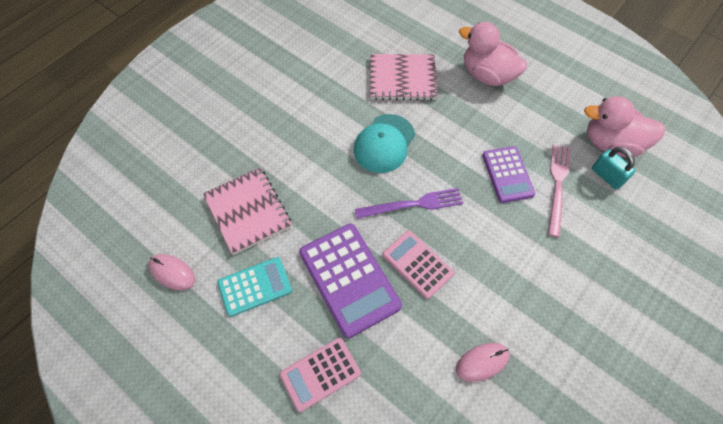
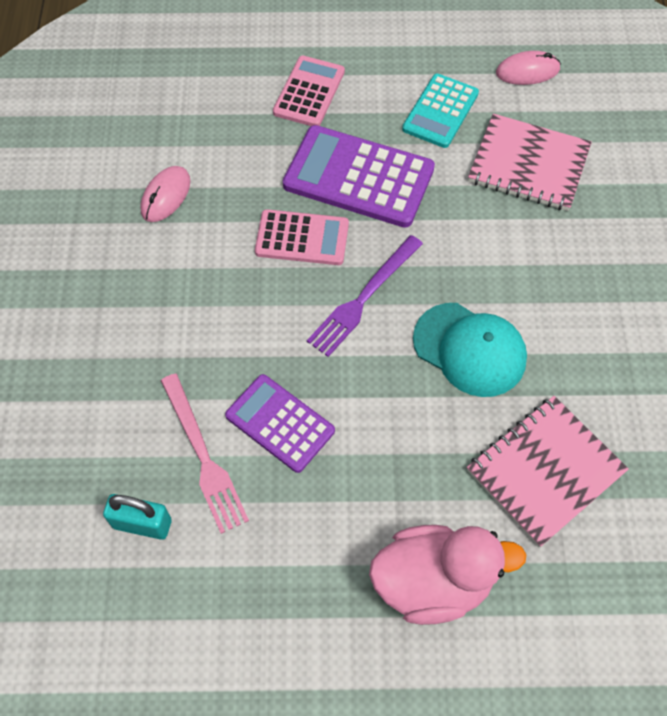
camera: 140 degrees right, 0 degrees up
(384, 143) = (469, 349): turquoise cap -> turquoise cap turned 135 degrees clockwise
(611, 143) = (163, 591): pink duck -> none

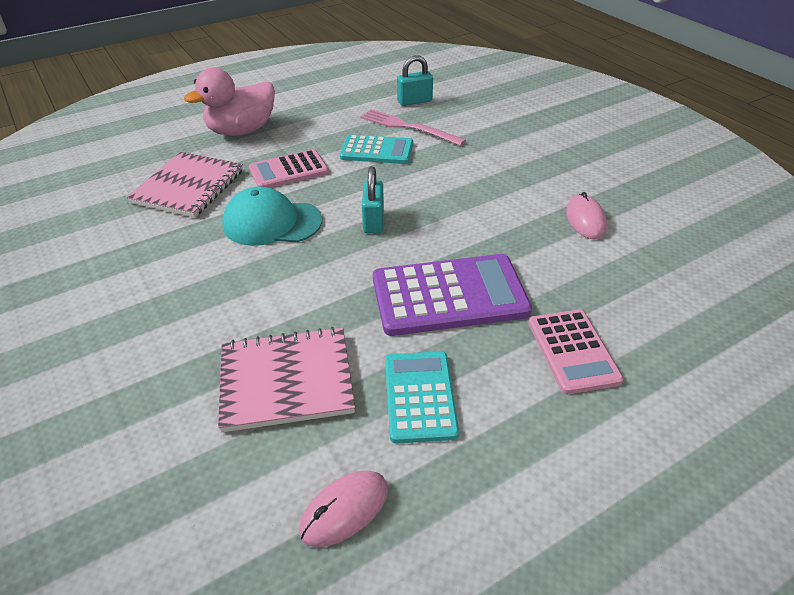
camera: 150 degrees right, 20 degrees down
(280, 423) = (377, 151): purple calculator -> turquoise calculator
(302, 238) = (454, 236): pink calculator -> pink calculator (288, 170)
(364, 297) = (373, 221): purple fork -> turquoise padlock

